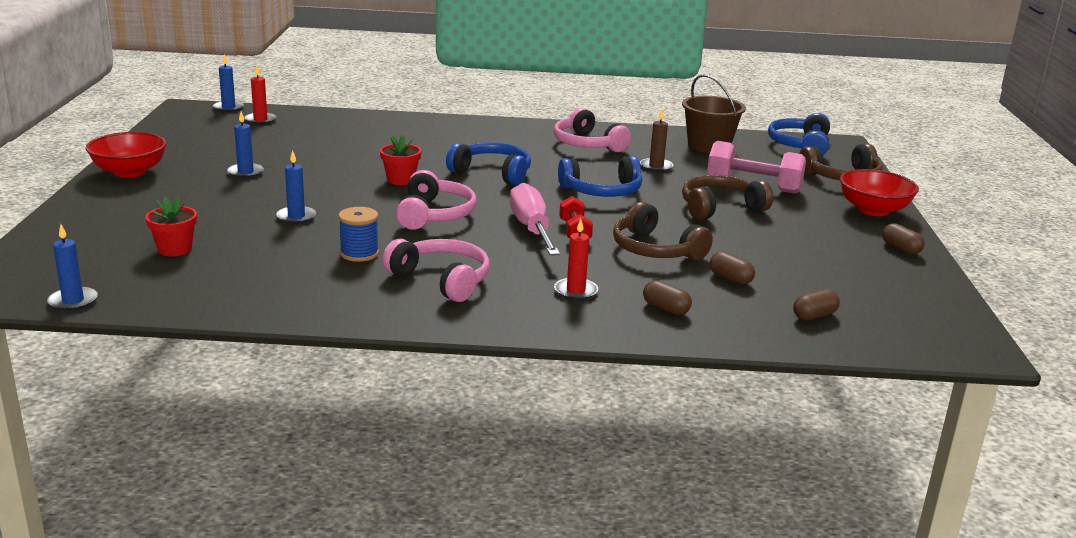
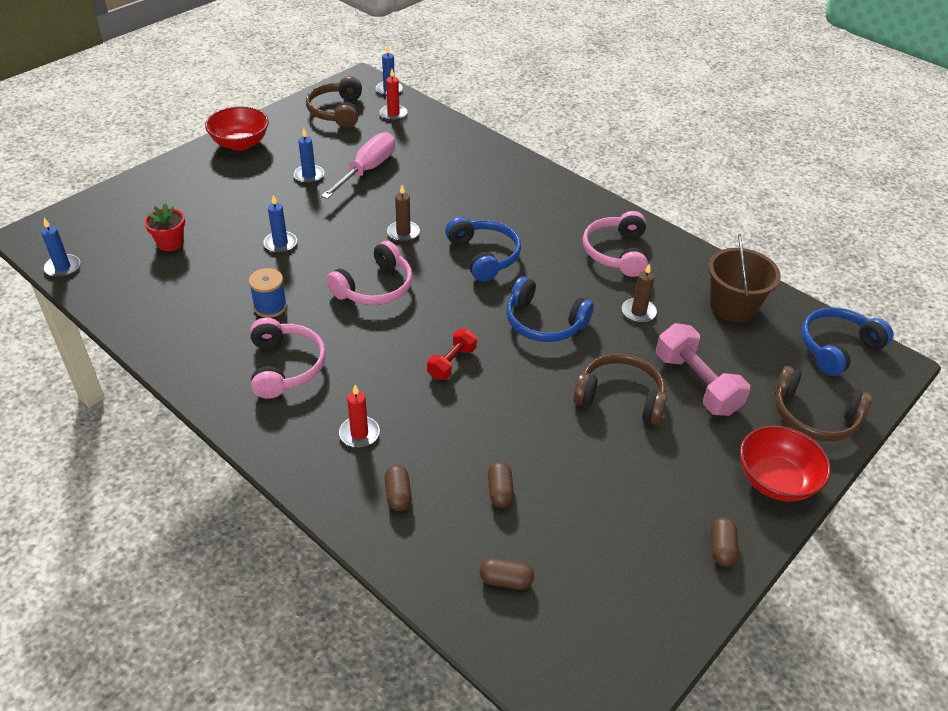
camera: 40 degrees right, 20 degrees up
(400, 180) = (403, 233): red flower pot -> brown candle
(532, 229) = (423, 342): pink screwdriver -> pink screwdriver (367, 170)
(655, 249) = (487, 420): brown headphones -> brown headphones (337, 111)

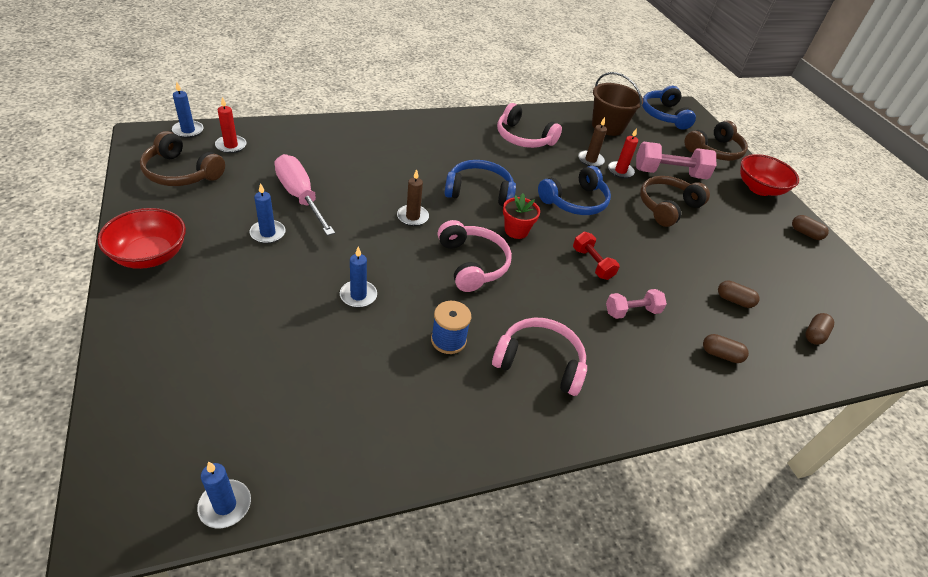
camera: 65 degrees left, 0 degrees up
(170, 243) = (276, 379): red flower pot -> red flower pot (516, 230)
(359, 433) = (646, 349): red candle -> red candle (620, 171)
(405, 410) = (632, 311): none -> pink dumbbell

